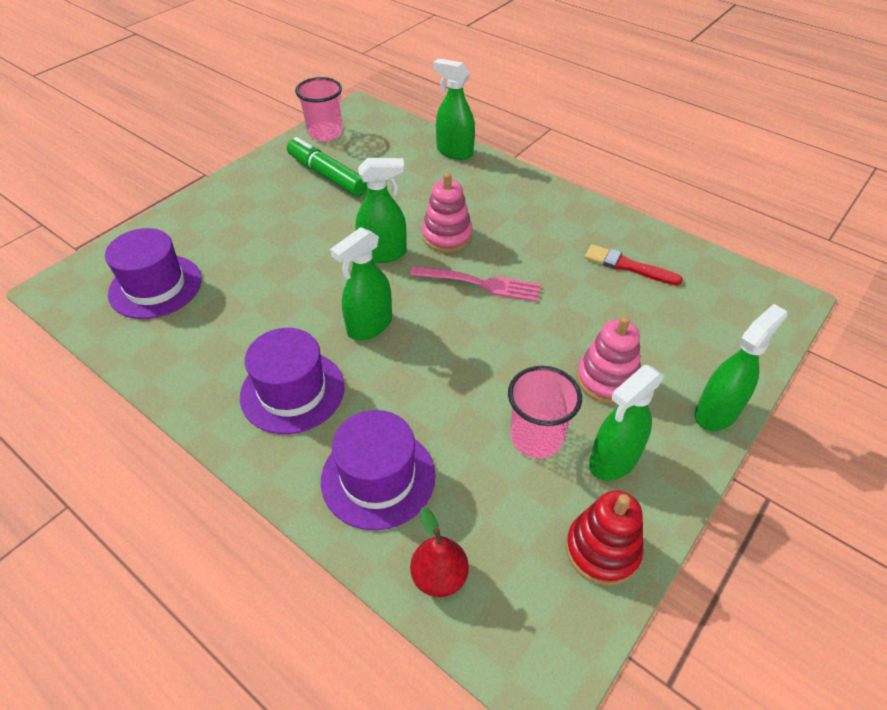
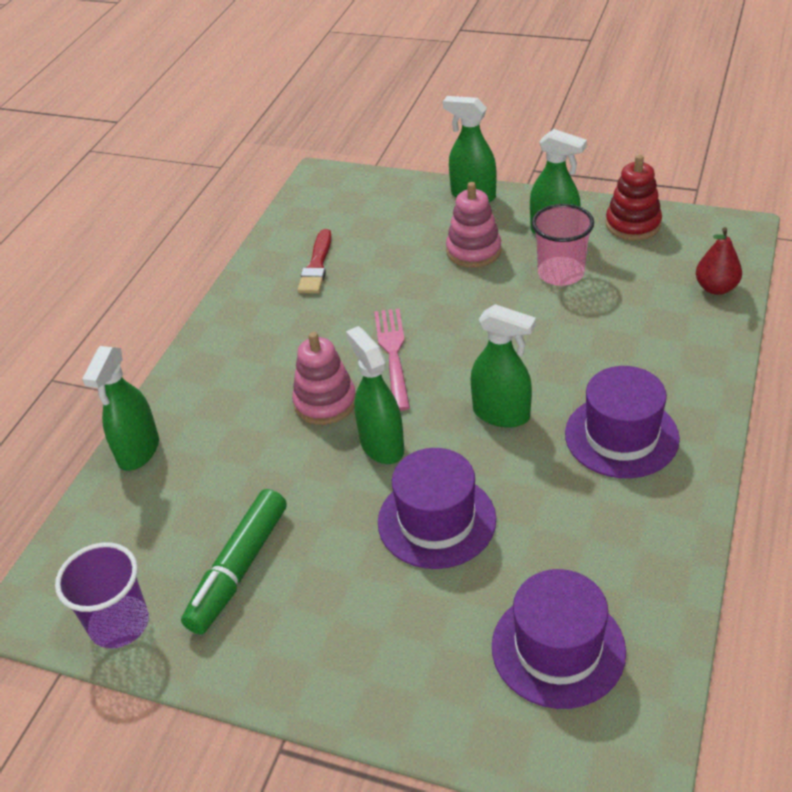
camera: 105 degrees left, 5 degrees down
(325, 133) = (119, 624): pink cup -> purple cup
(378, 477) = (665, 345): purple hat -> purple hat (436, 520)

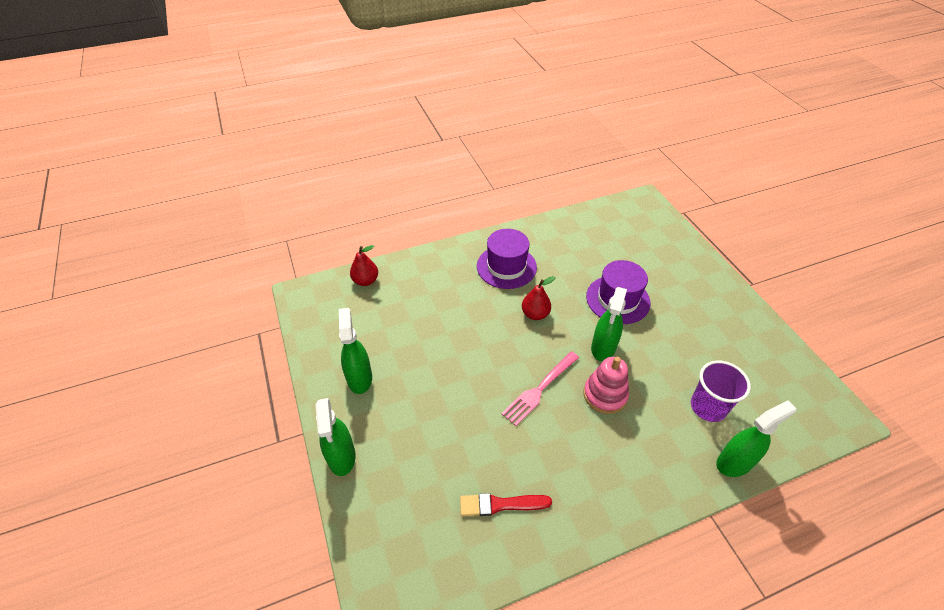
camera: 135 degrees left, 5 degrees up
(119, 624) = (798, 373): purple cup -> purple cup (708, 407)
(238, 569) = (723, 351): green marker -> none
(316, 266) = (500, 504): red brush -> red brush turned 150 degrees counterclockwise
(473, 251) = (410, 412): pink stacking toy -> none
(501, 414) = (535, 314): green spray bottle -> red pear
(558, 648) = (626, 235): purple hat -> none
(560, 273) = (401, 352): pink cup -> none
(633, 224) = (324, 343): red stacking toy -> none

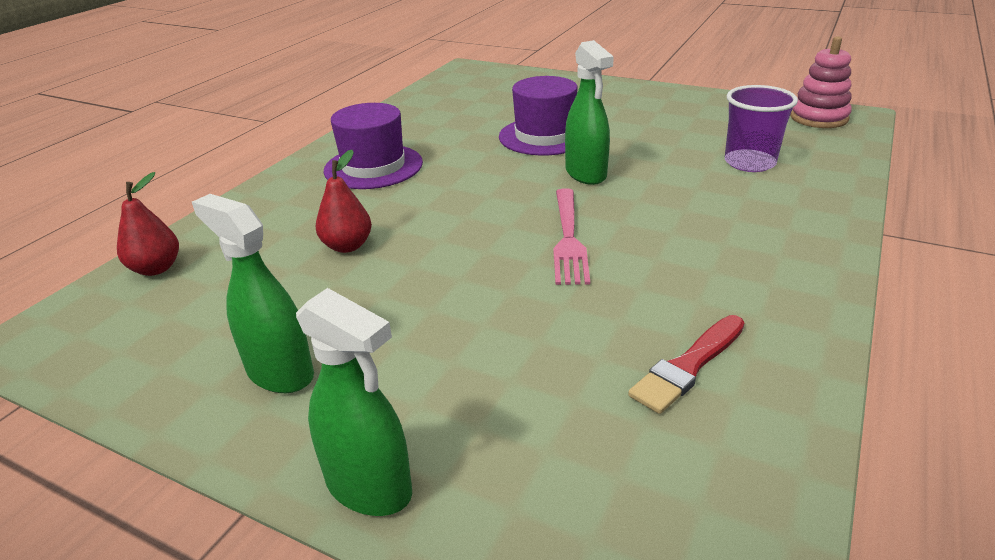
camera: 40 degrees left, 15 degrees down
(535, 314) = (468, 185): red pear -> red pear (347, 246)
(605, 395) = (645, 205): pink stacking toy -> pink stacking toy (818, 118)
(734, 462) = (835, 184): green spray bottle -> none

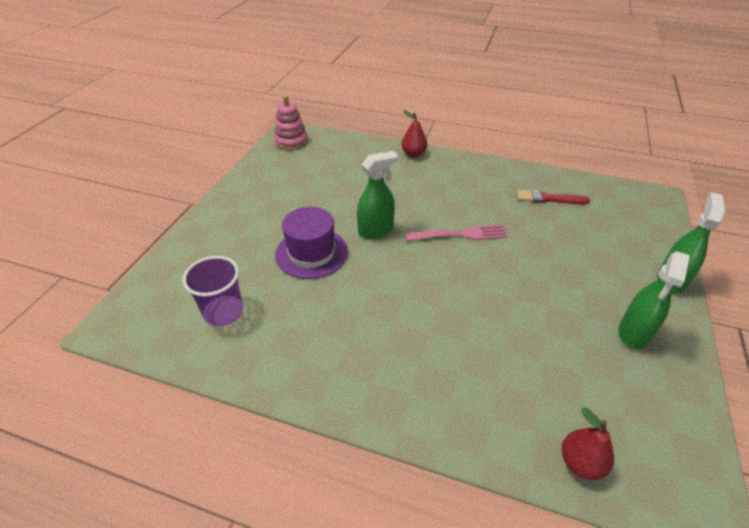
camera: 100 degrees left, 10 degrees up
(347, 246) = (502, 337): red pear -> red pear (413, 154)
(373, 167) = (373, 354): purple hat -> none
(688, 366) = (548, 199): red brush -> red brush turned 150 degrees clockwise
(749, 163) = (355, 169): purple cup -> purple cup (223, 312)

